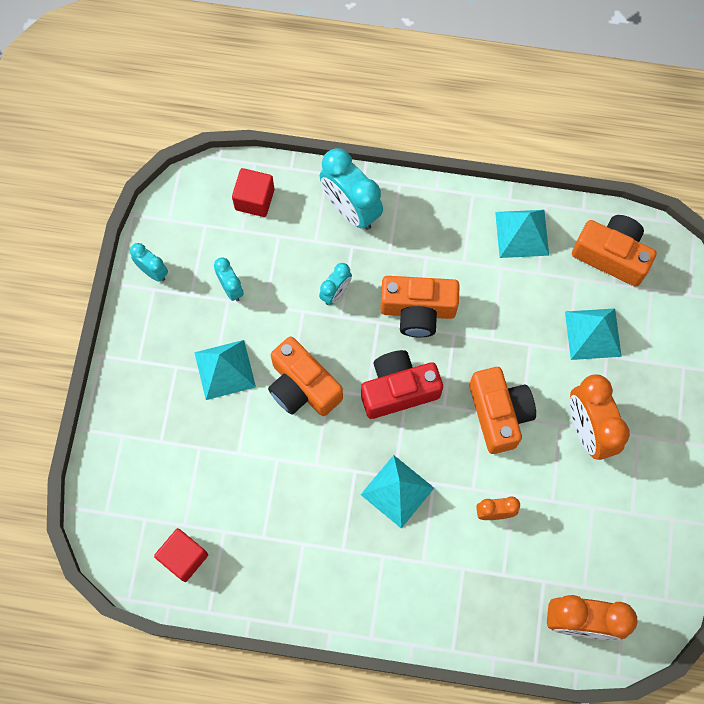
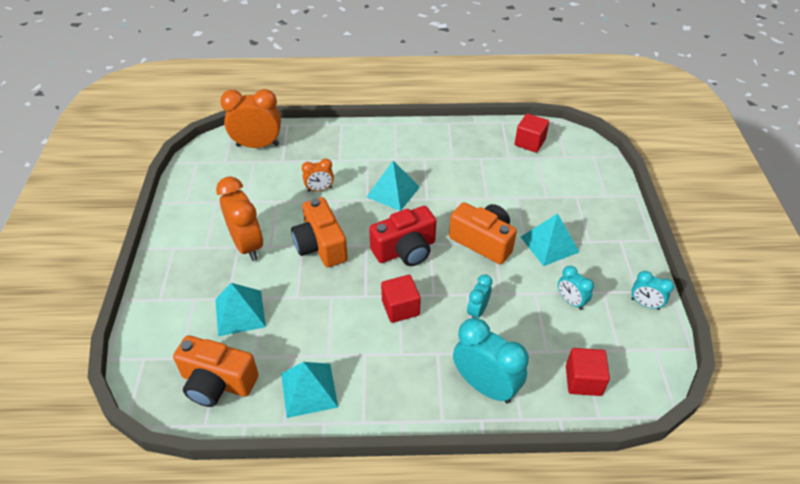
camera: 170 degrees right, 25 degrees down
(417, 311) = (400, 308): orange camera -> red cube

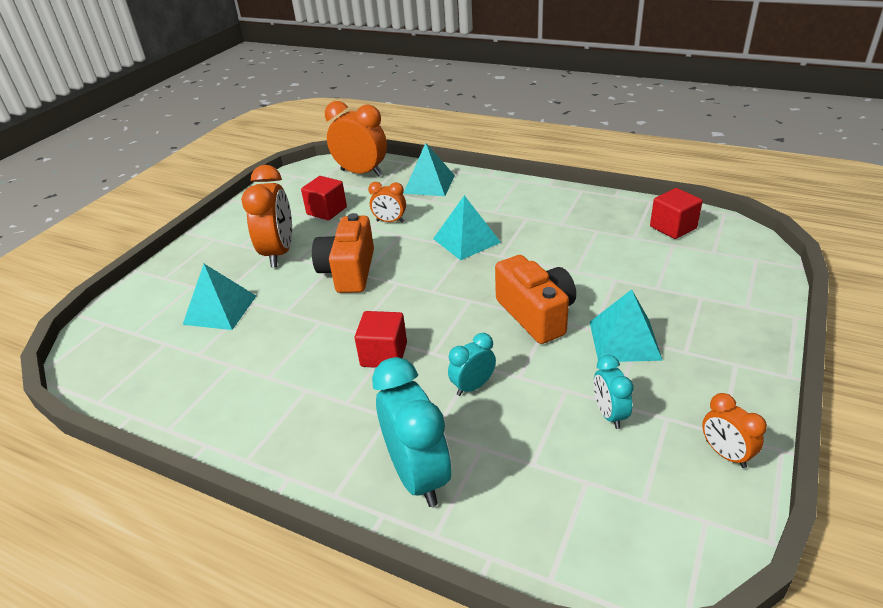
camera: 30 degrees right, 10 degrees down
(217, 382) = (143, 366): orange camera -> none
(309, 390) = (219, 405): turquoise pyramid -> turquoise pyramid (429, 184)
(405, 250) = (436, 299): red camera -> none
(583, 380) = (559, 520): red cube -> red cube (327, 211)
(645, 304) = (725, 454): turquoise clock -> orange clock

